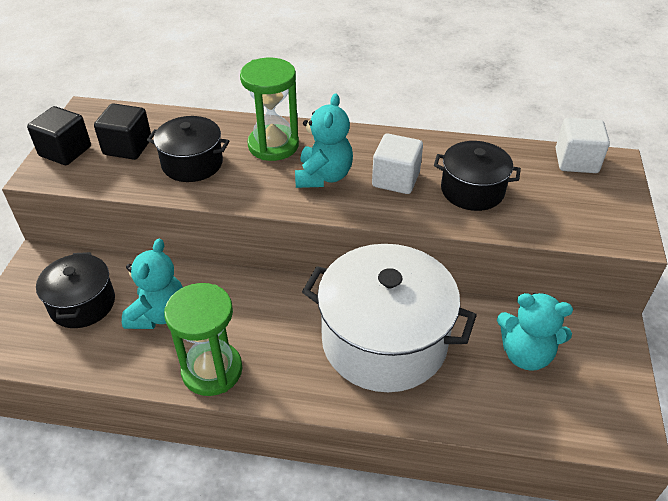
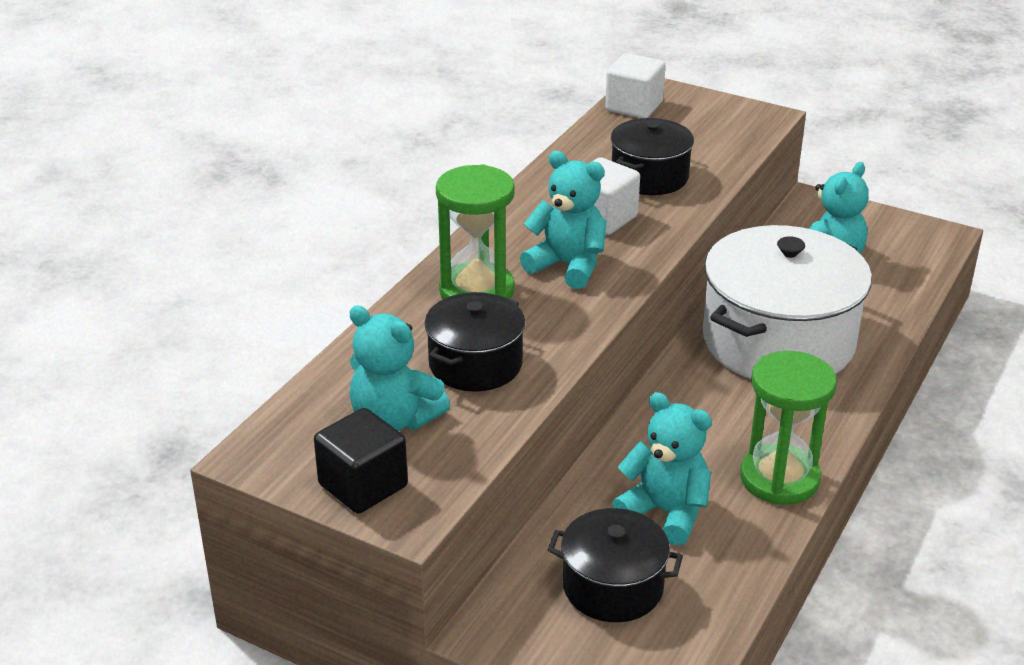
camera: 70 degrees left, 10 degrees down
(127, 147) = (394, 420): black cube -> turquoise teddy bear

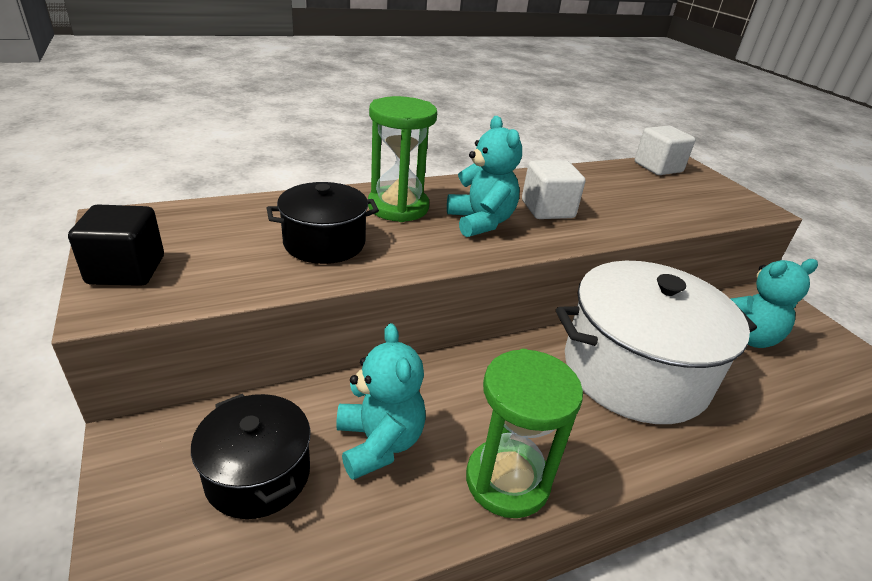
camera: 35 degrees right, 0 degrees up
(394, 420) = (219, 245): turquoise teddy bear -> none
(649, 177) = (617, 203): black pot -> none

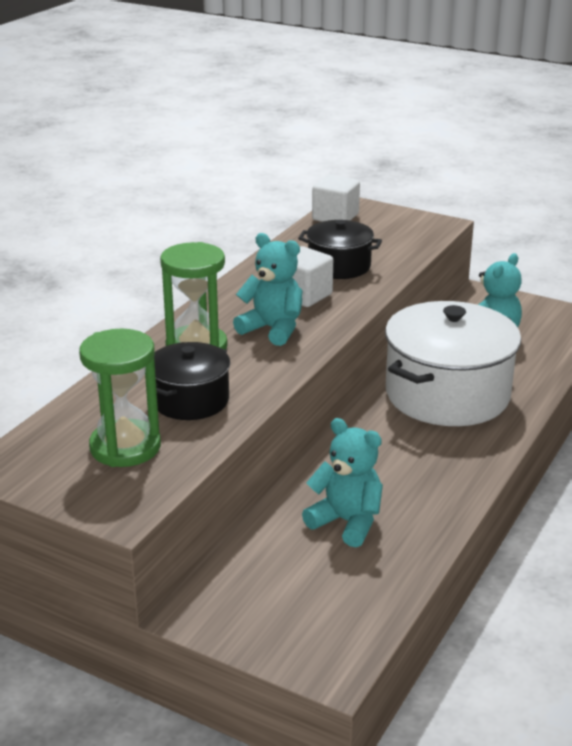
camera: 35 degrees left, 5 degrees down
(126, 270) = (88, 490): black cube -> none
(258, 474) = (299, 579): black pot -> black pot (339, 266)
(507, 480) = (443, 496): green hourglass -> green hourglass (125, 447)

